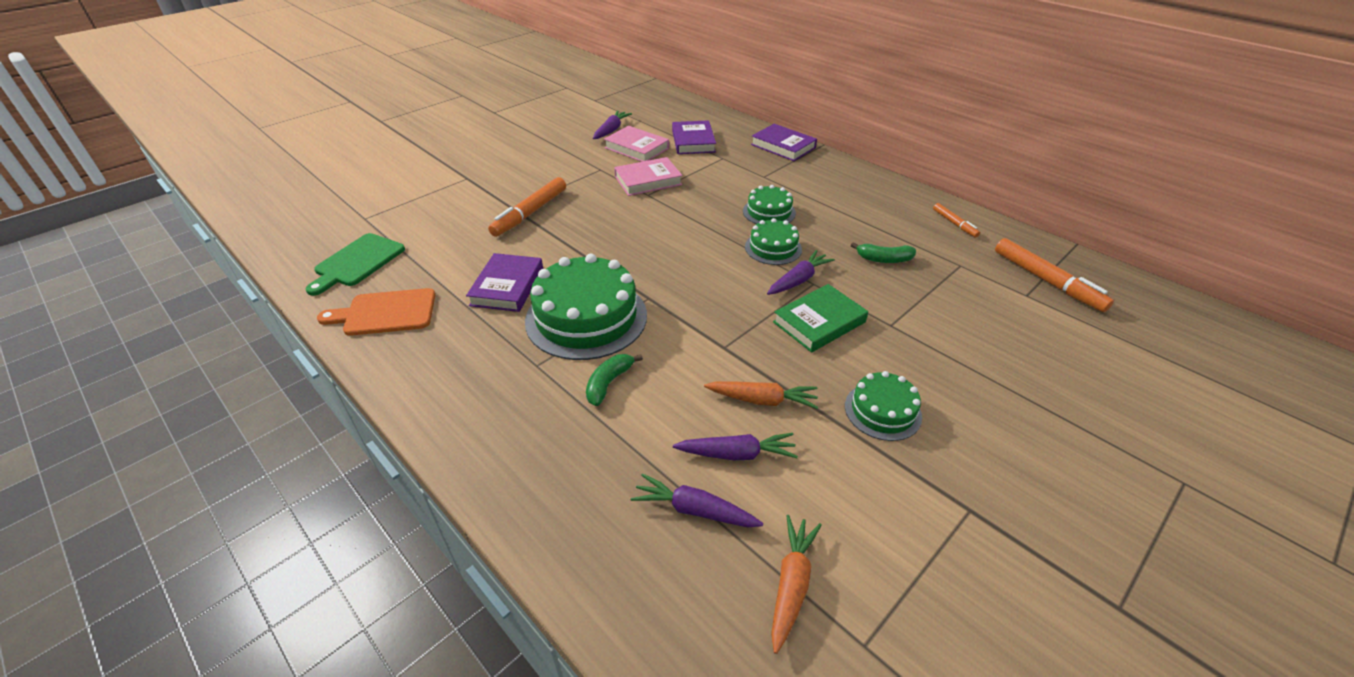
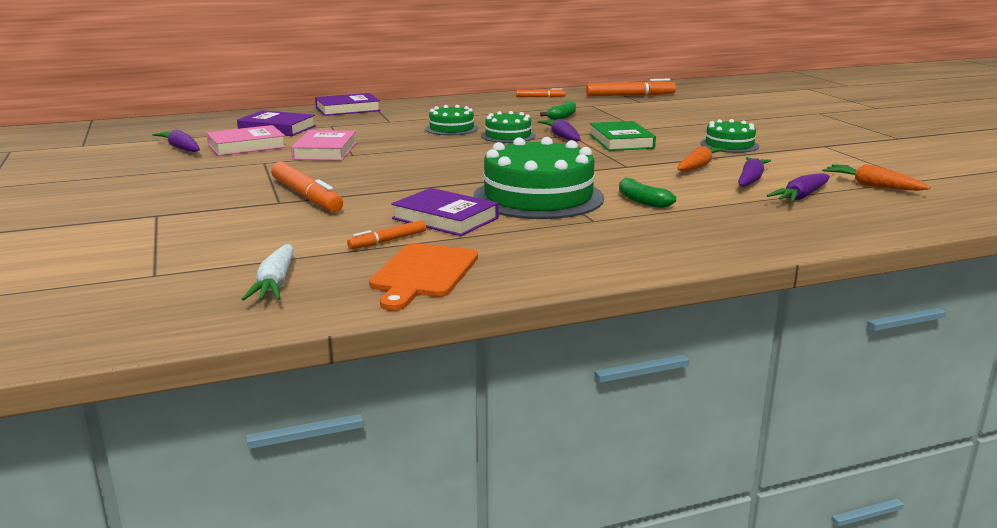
camera: 65 degrees left, 20 degrees down
(357, 262) = (275, 283): green cutting board -> white carrot
(447, 277) = (387, 241): none -> orange marker

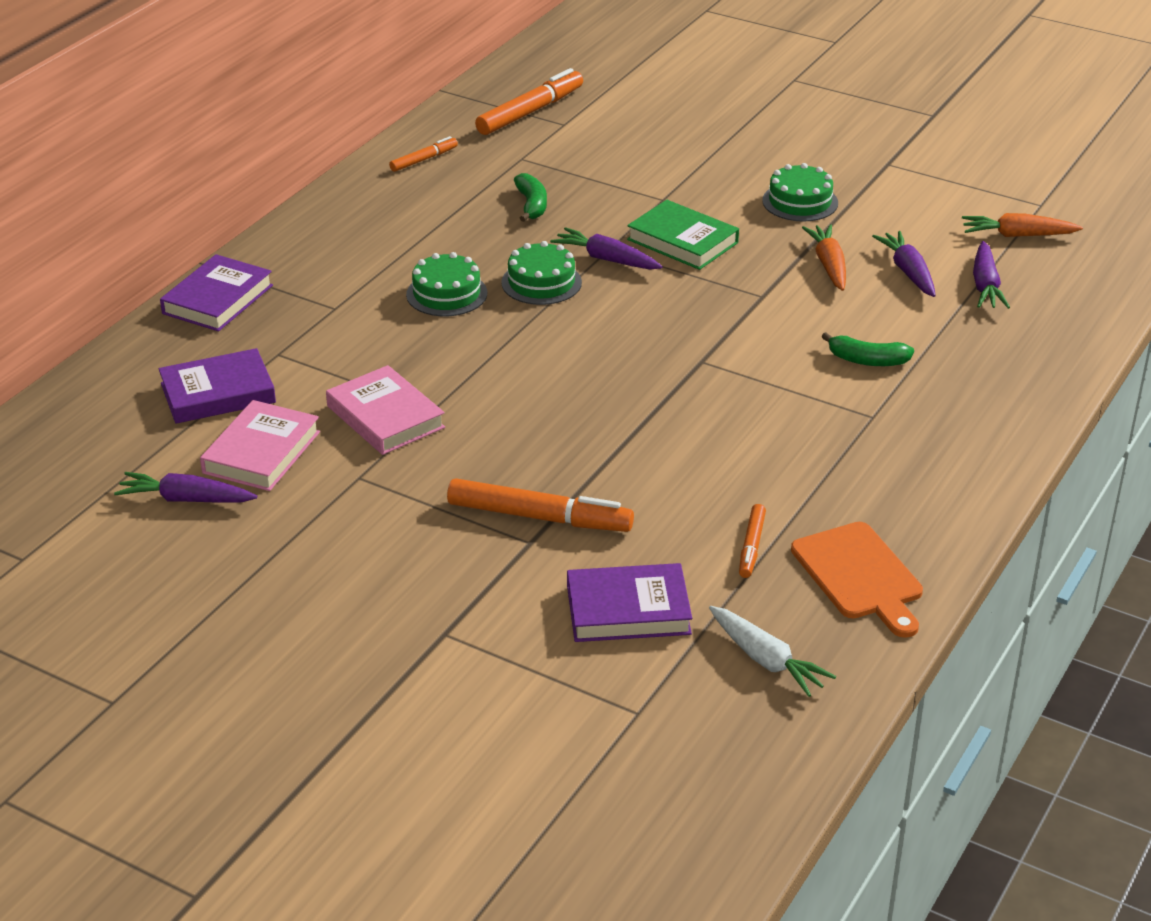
camera: 40 degrees left, 15 degrees up
(445, 218) = (742, 483): purple book -> purple book (628, 610)
(538, 197) = (767, 400): green cake -> none

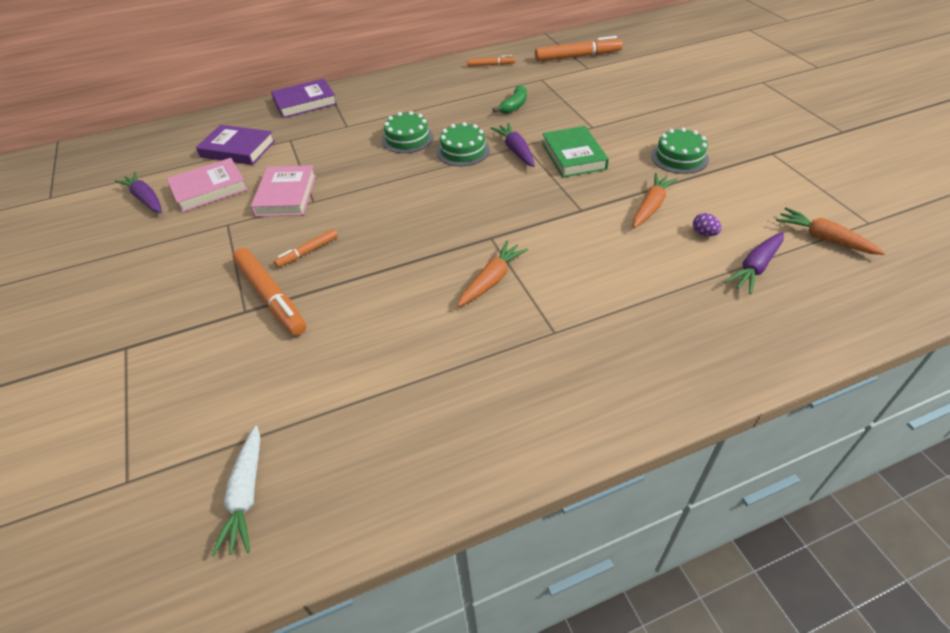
camera: 40 degrees right, 10 degrees up
(628, 610) = (227, 394): purple book -> none
(751, 546) = (354, 391): orange marker -> orange marker (308, 252)
(756, 399) = (491, 280): none -> orange carrot
(859, 576) = (391, 463): orange cutting board -> none
(867, 360) = (600, 286): green banana -> none
(908, 272) = (704, 233): purple carrot -> purple egg

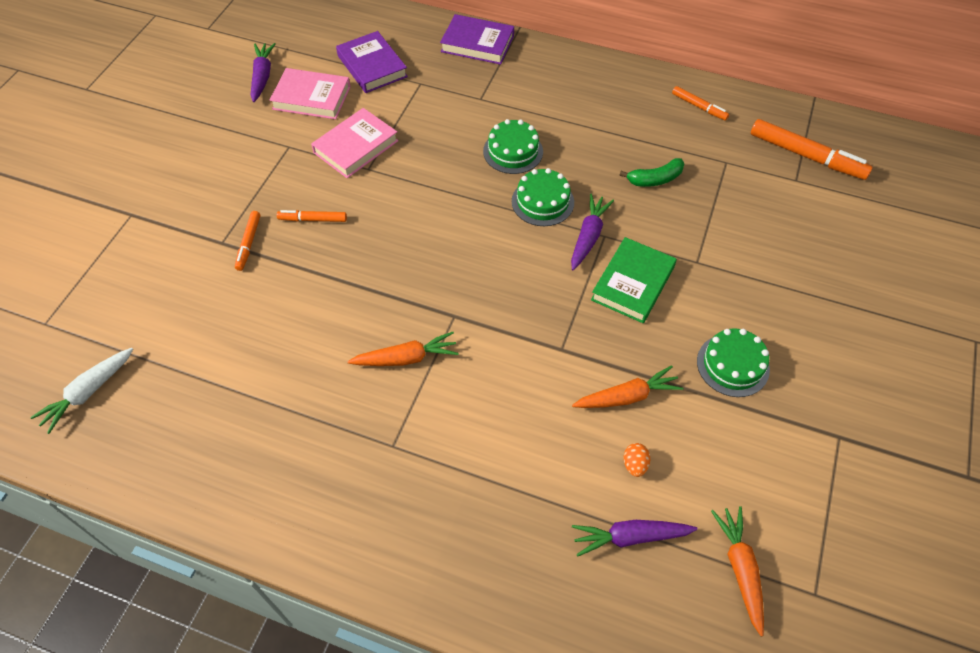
camera: 40 degrees right, 10 degrees up
(271, 297) = (248, 243): orange marker -> orange marker, size x0.54
(704, 233) = (634, 465): purple egg -> orange egg

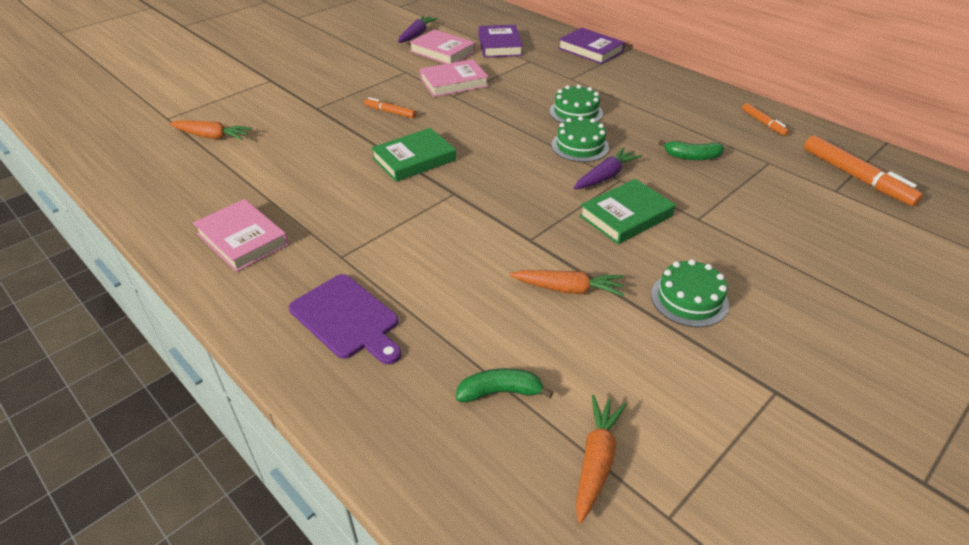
camera: 25 degrees right, 15 degrees down
(89, 392) = (160, 159): white carrot -> none
(248, 243) = (334, 113): orange marker -> none
(274, 467) = (242, 239): none -> pink book
(384, 283) = (414, 159): none -> green book
(405, 358) = (395, 207): orange carrot -> orange carrot (211, 136)
(448, 519) = (347, 319): none -> purple cutting board
(631, 537) = (500, 392): purple carrot -> green banana
(634, 465) = (541, 339): orange egg -> none

